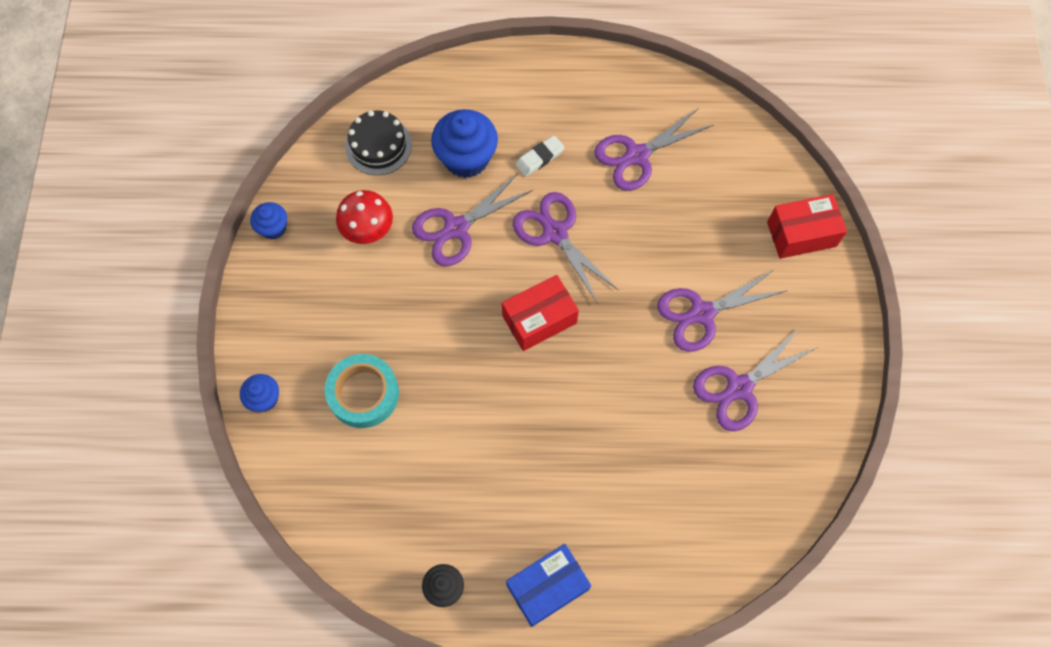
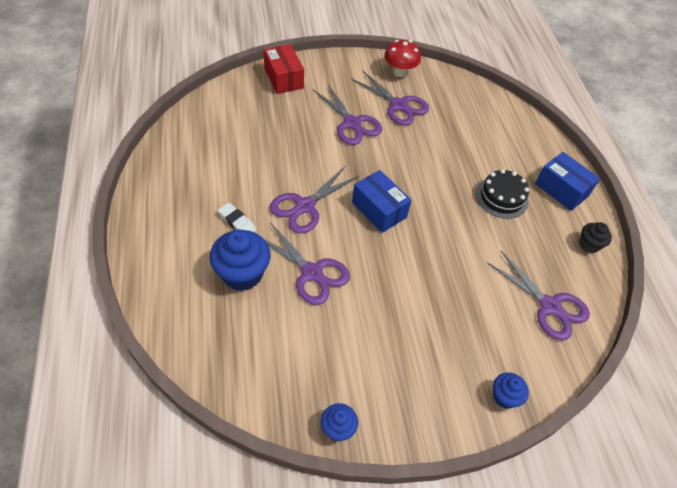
camera: 105 degrees left, 15 degrees down
(363, 393) = (473, 318): turquoise tape -> none
(368, 230) = (325, 341): red mushroom -> red mushroom (399, 72)
(378, 146) = (234, 348): black cake -> black cake (502, 197)
(539, 319) = (379, 210): red box -> blue box
(637, 155) = (230, 162): purple scissors -> purple scissors (549, 306)

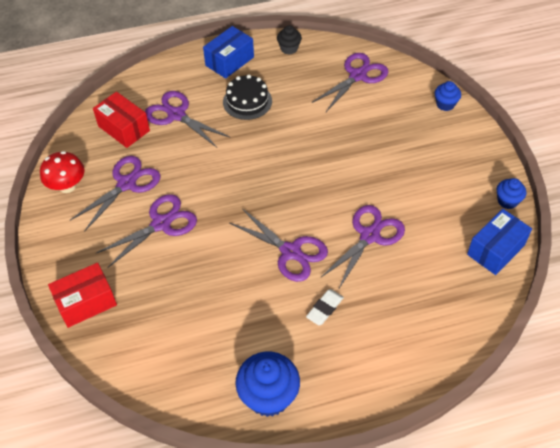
camera: 90 degrees left, 0 degrees up
(242, 274) = (386, 292): blue cupcake -> blue cupcake (268, 396)
(379, 210) = (282, 191): blue box -> blue box (495, 250)
(464, 107) = (124, 128): none -> red box
(481, 142) = (176, 115): none -> purple scissors

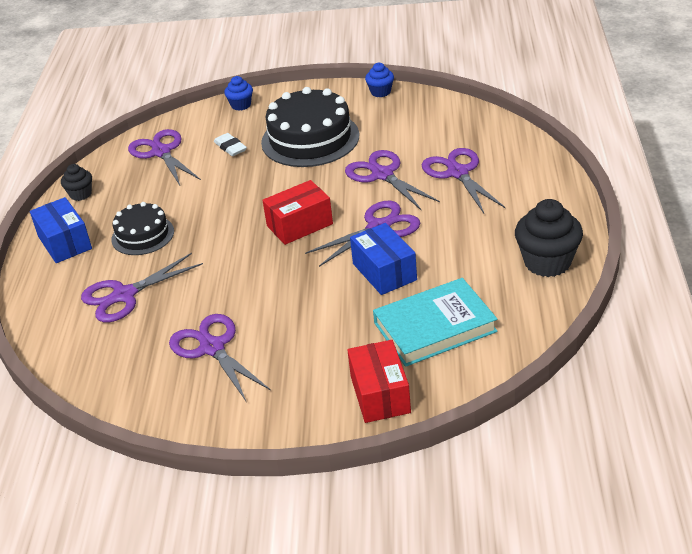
camera: 70 degrees left, 15 degrees down
(67, 186) = (183, 405): red mushroom -> none
(124, 128) = (115, 345): red box -> red box (299, 225)
(161, 224) = (292, 322): purple scissors -> purple scissors (457, 173)
(167, 323) = (435, 327): none -> turquoise book
(268, 396) = (547, 262): blue cupcake -> black cupcake
(324, 308) = (458, 214): white eraser -> white eraser (230, 147)
(409, 168) = (310, 139): none -> black cake
(495, 250) = (432, 107): blue box -> blue box (384, 272)

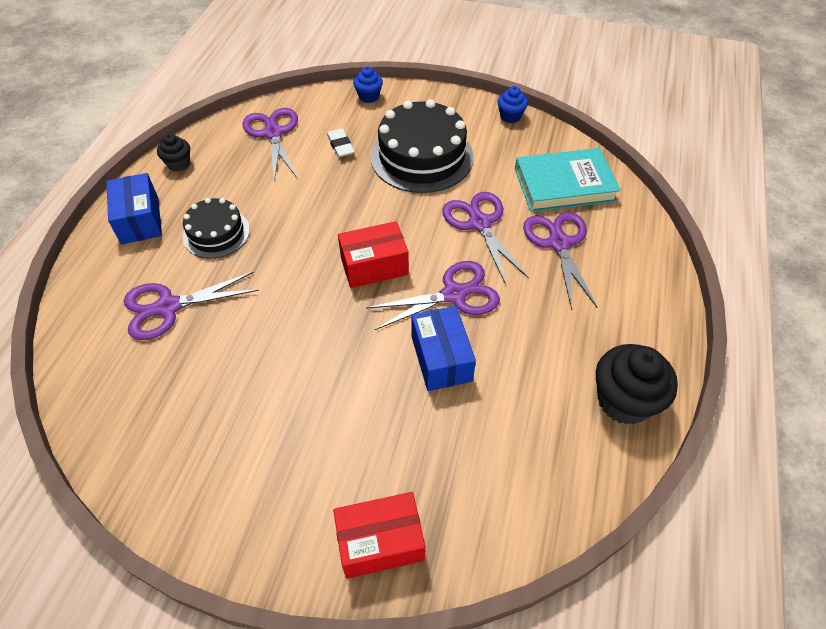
camera: 10 degrees right, 15 degrees up
(212, 348) = (227, 409): purple scissors -> none
(380, 394) = (380, 542): red box -> red box turned 75 degrees clockwise
(435, 327) = (471, 458): turquoise book -> turquoise book (564, 184)

